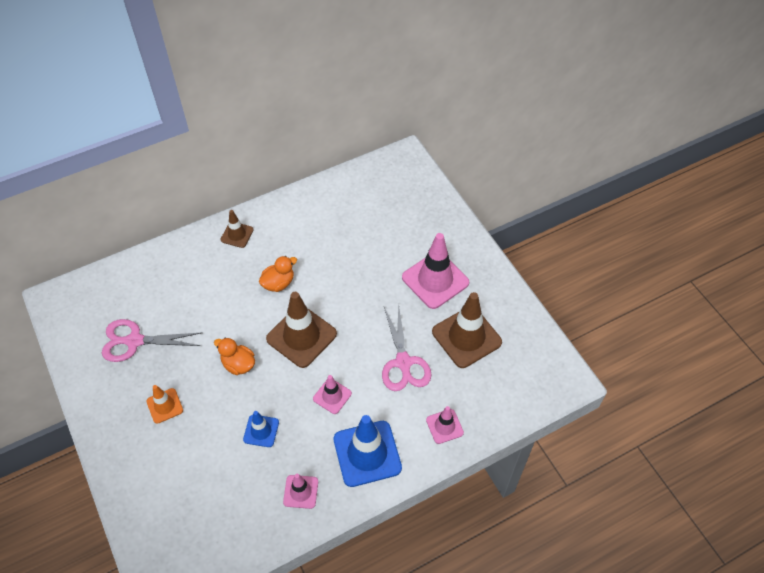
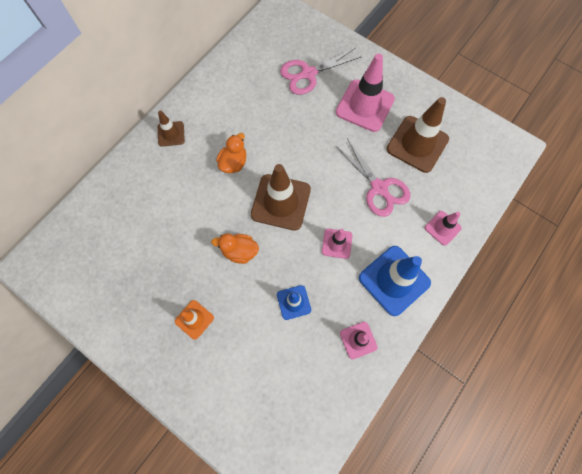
camera: 25 degrees left, 15 degrees up
(134, 341) = (131, 272): pink scissors -> pink scissors (308, 74)

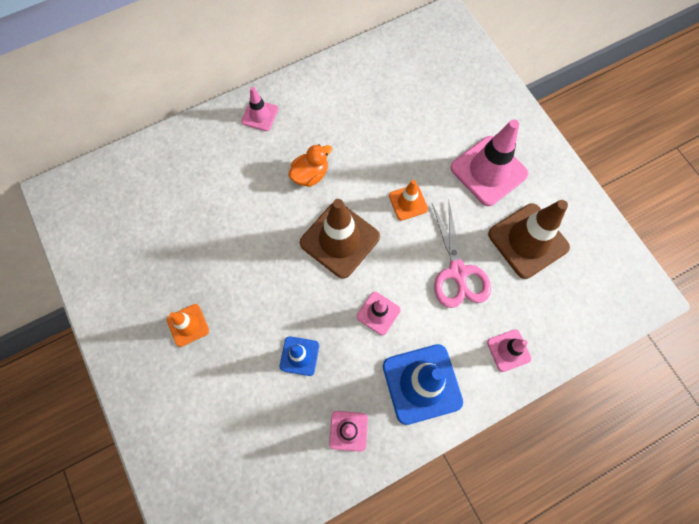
camera: 25 degrees right, 0 degrees up
(171, 134) = (260, 115): brown traffic cone -> pink traffic cone
(239, 251) = (269, 274): orange duck -> none
(308, 74) = (442, 108): pink scissors -> none
(318, 153) = (408, 202): none -> orange traffic cone

